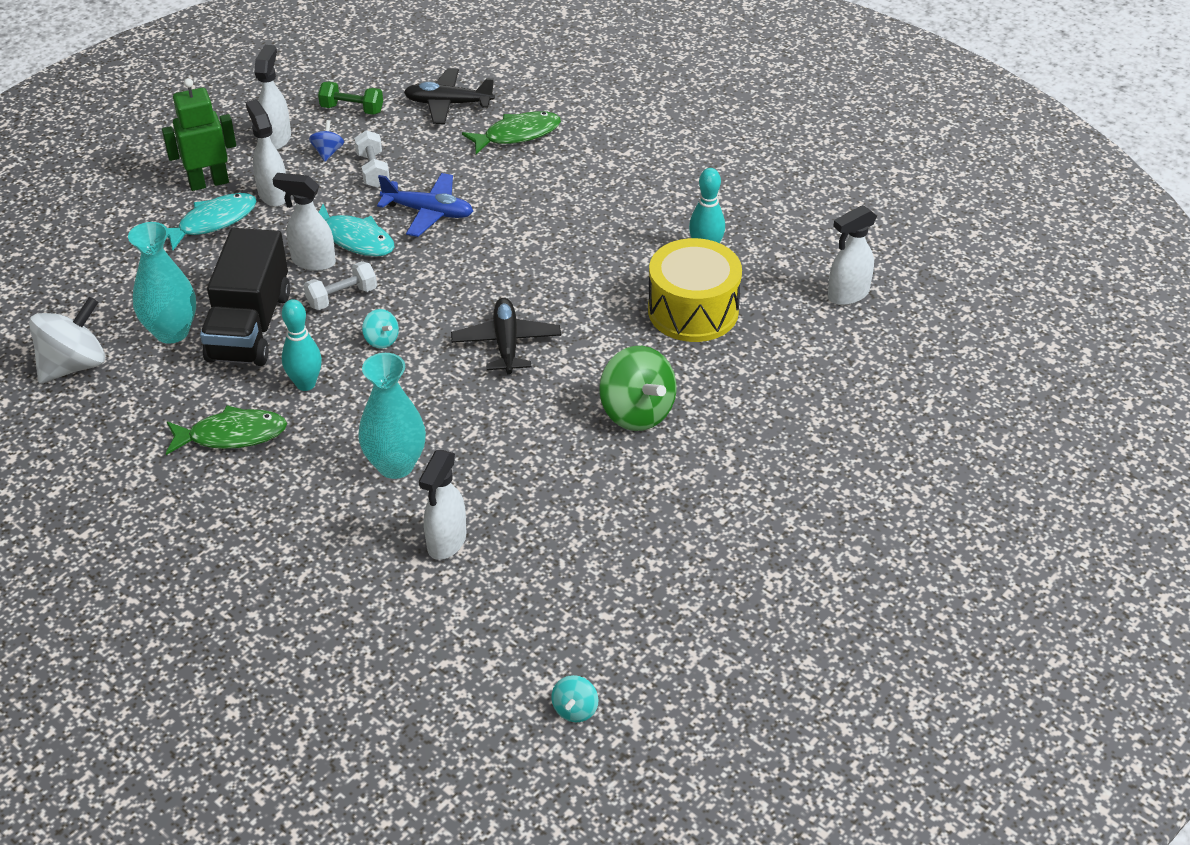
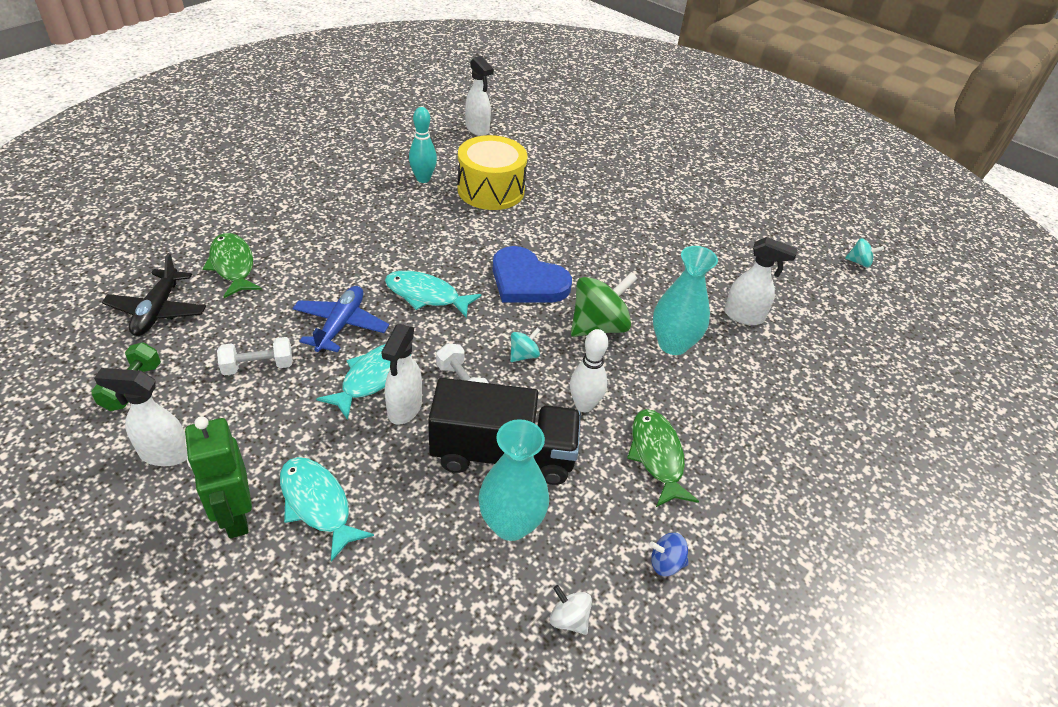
camera: 95 degrees left, 0 degrees up
(74, 365) = (569, 619): white spinning top -> white spinning top, size x0.49
(273, 194) = (278, 450): white spray bottle -> none
(305, 384) = (584, 405): turquoise bowling pin -> white bowling pin
(328, 152) = (211, 405): blue spinning top -> blue spinning top (666, 563)
(476, 266) = (426, 295): none -> turquoise fish
(506, 344) = (527, 281): black plane -> blue heart
(637, 412) = (598, 222): green spinning top -> green spinning top (598, 326)

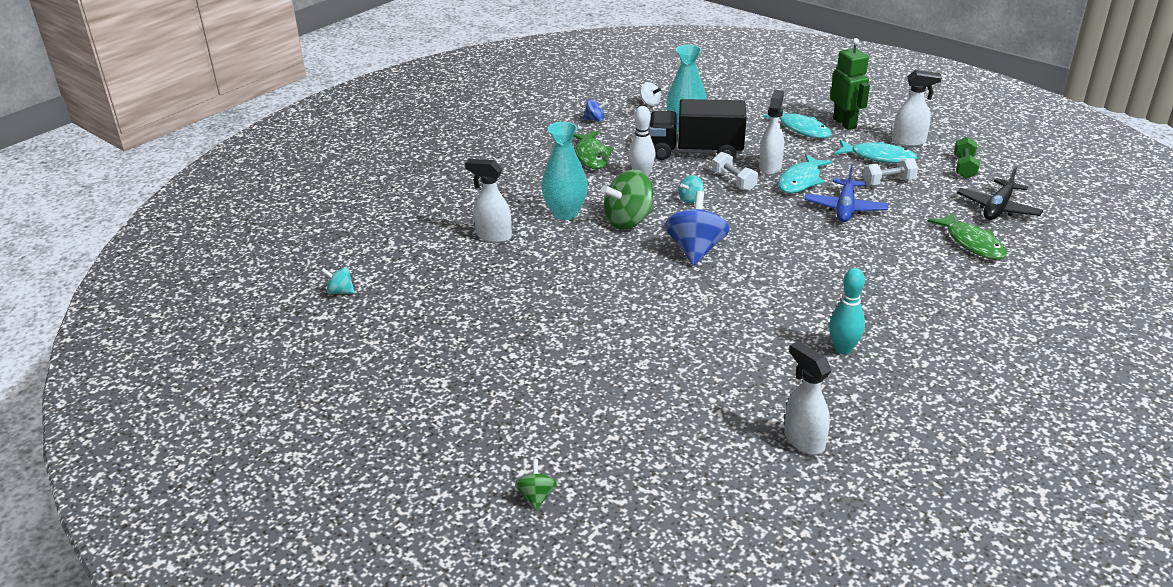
camera: 175 degrees left, 10 degrees down
(158, 310) = (998, 208): black plane -> black plane turned 150 degrees counterclockwise
(426, 295) = (785, 232): turquoise fish -> turquoise fish (878, 157)
(491, 190) = (756, 341): yellow drum -> none
(527, 281) = (696, 250): blue heart -> blue spinning top
(644, 118) = (536, 496): none -> green spinning top

